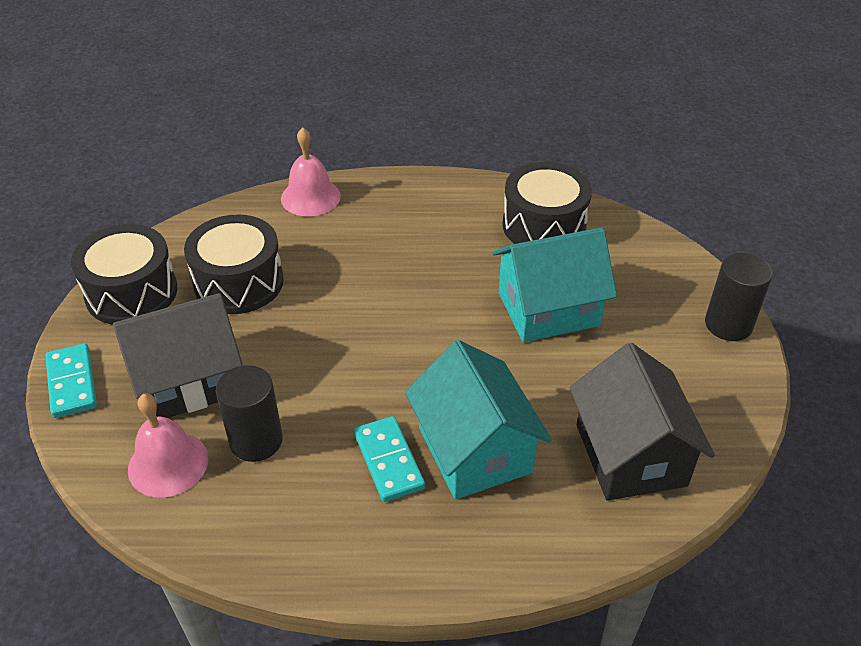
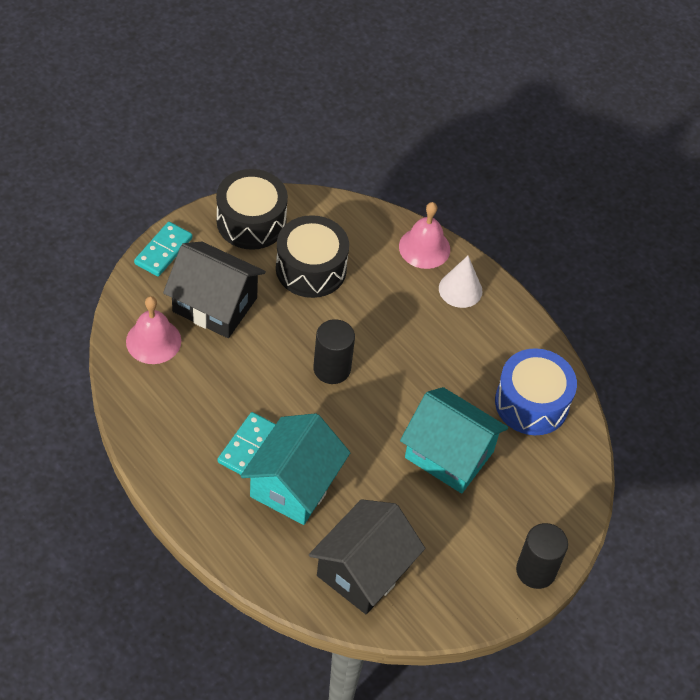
camera: 45 degrees right, 10 degrees up
(256, 441) = (204, 370): black cylinder -> black cylinder (332, 369)
(380, 201) = (460, 289): none -> white cone
(544, 226) = (531, 403): black drum -> blue drum

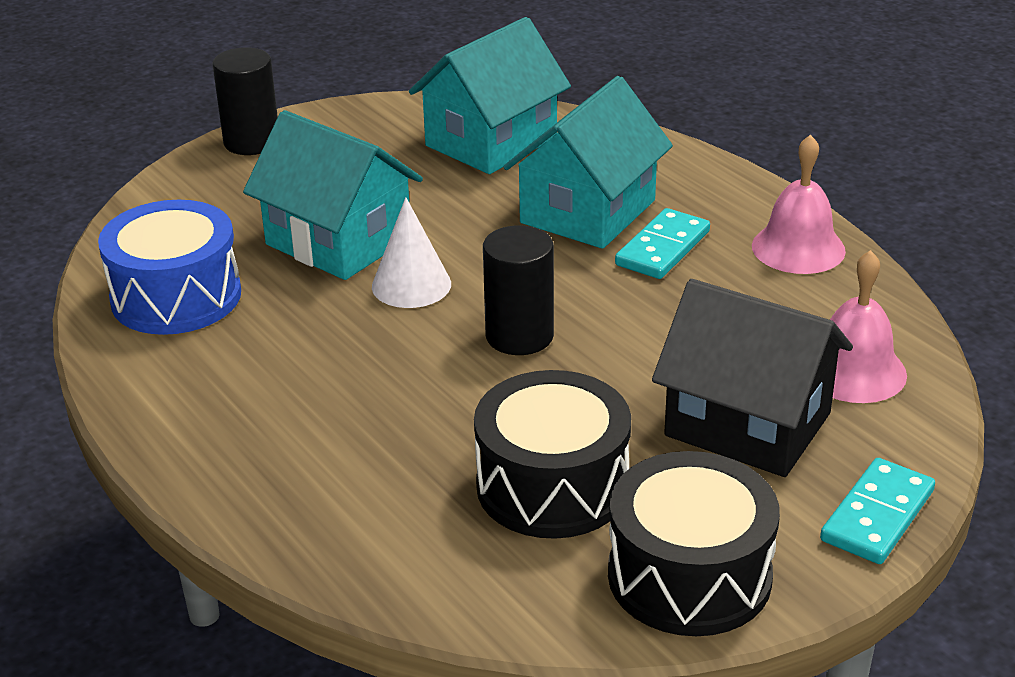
camera: 170 degrees left, 20 degrees down
(363, 570) = (491, 142): black house -> turquoise house
(424, 248) = (296, 527): pink bell -> pink bell (798, 248)
(460, 289) = (243, 452): white cone -> white cone (411, 285)

